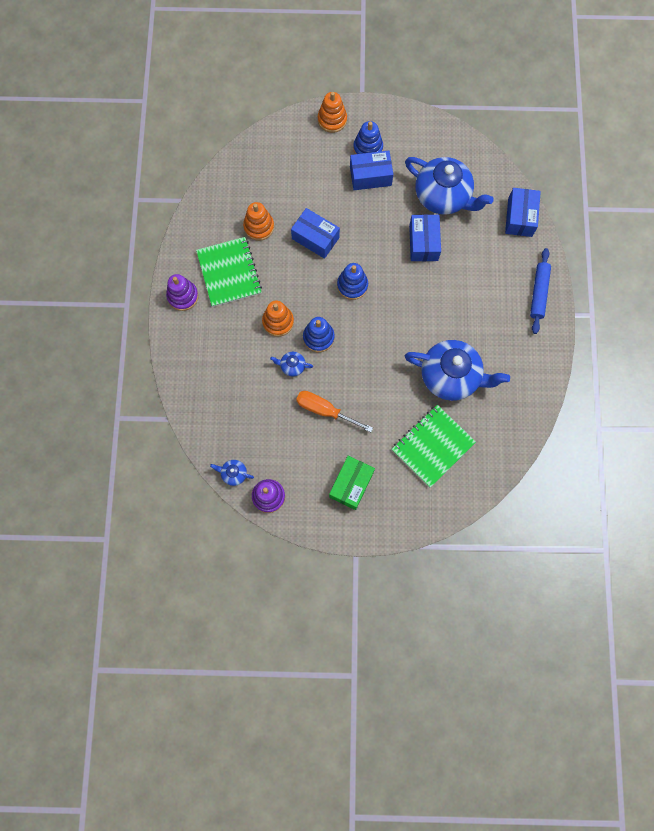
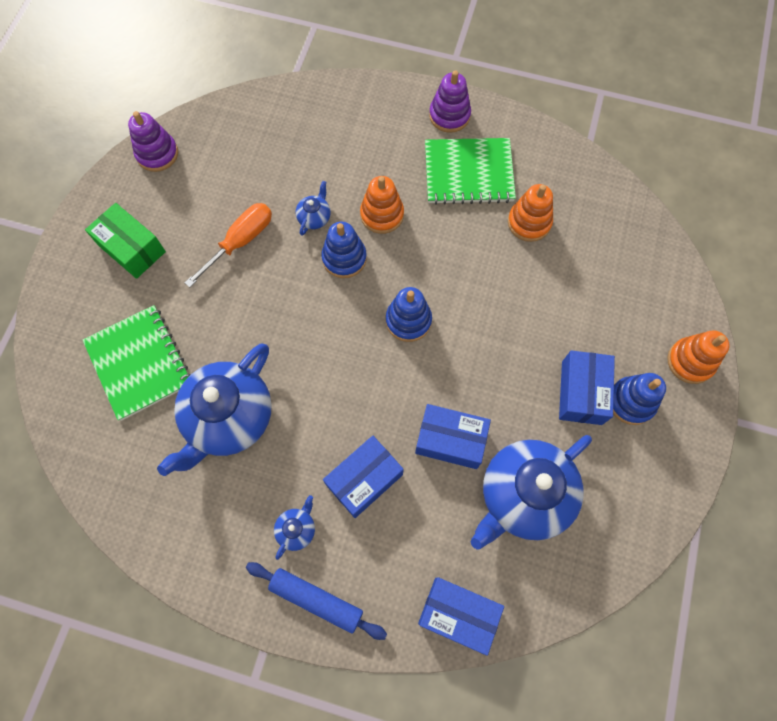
camera: 105 degrees right, 5 degrees down
(233, 474) = (200, 124): blue teapot -> blue teapot (296, 529)
(315, 238) = (494, 290): blue box -> blue box (364, 479)

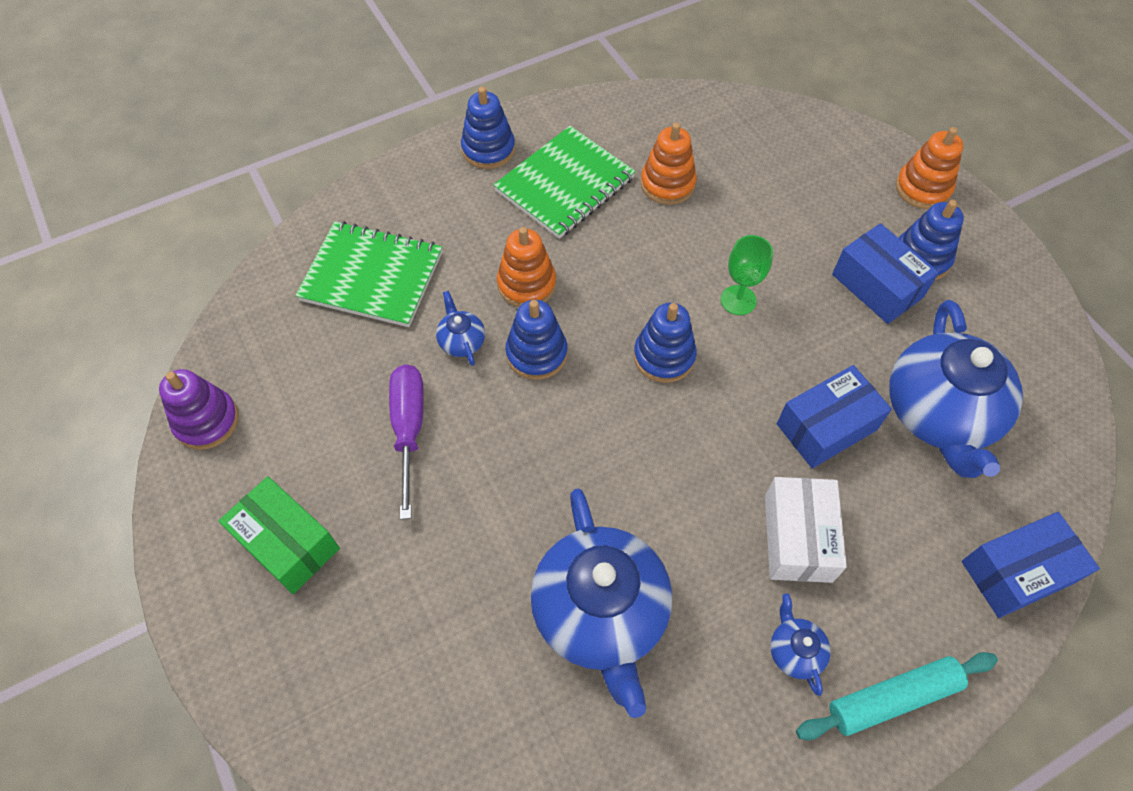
camera: 45 degrees left, 10 degrees down
(132, 248) = (287, 543): green box -> green box turned 45 degrees clockwise
(139, 363) = (436, 654): green notebook -> green notebook (372, 276)
(240, 242) = (409, 429): orange screwdriver -> purple screwdriver
(316, 599) = (892, 698): blue rolling pin -> turquoise rolling pin
(364, 479) = (797, 538): blue box -> white box
(449, 115) = (488, 149): purple stacking toy -> blue stacking toy
(487, 326) = (738, 300): none -> green goblet

